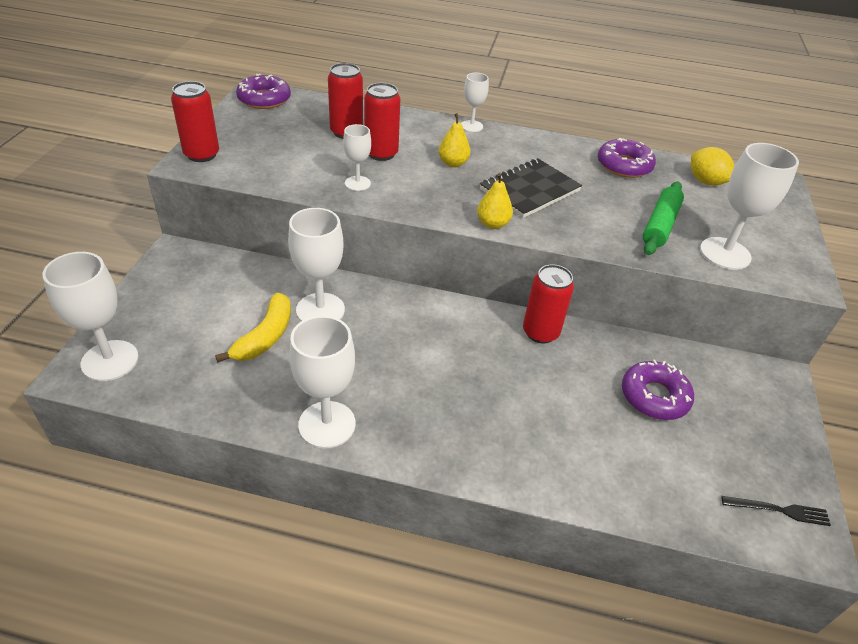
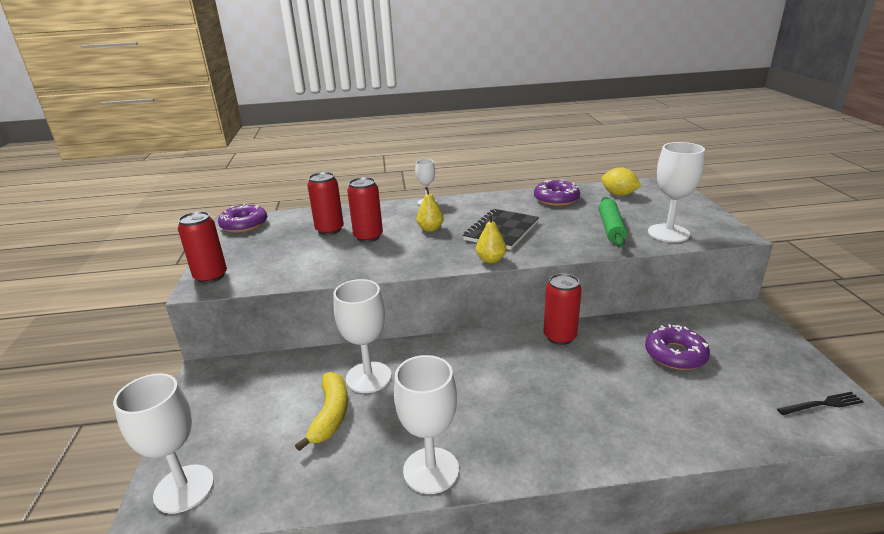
camera: 15 degrees left, 15 degrees down
(357, 183) = (363, 261): white goblet -> none

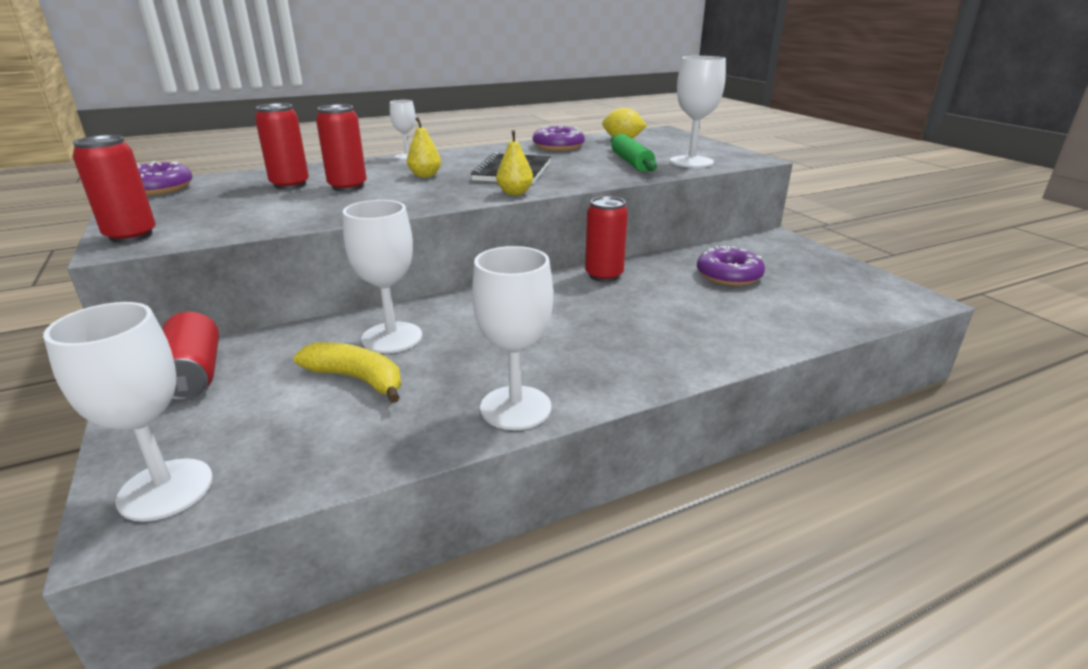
camera: 20 degrees left, 0 degrees up
(230, 388) = (194, 375): none -> red can
(330, 415) = (357, 379): yellow banana -> yellow banana turned 45 degrees counterclockwise
(822, 404) = (879, 293): black fork -> none

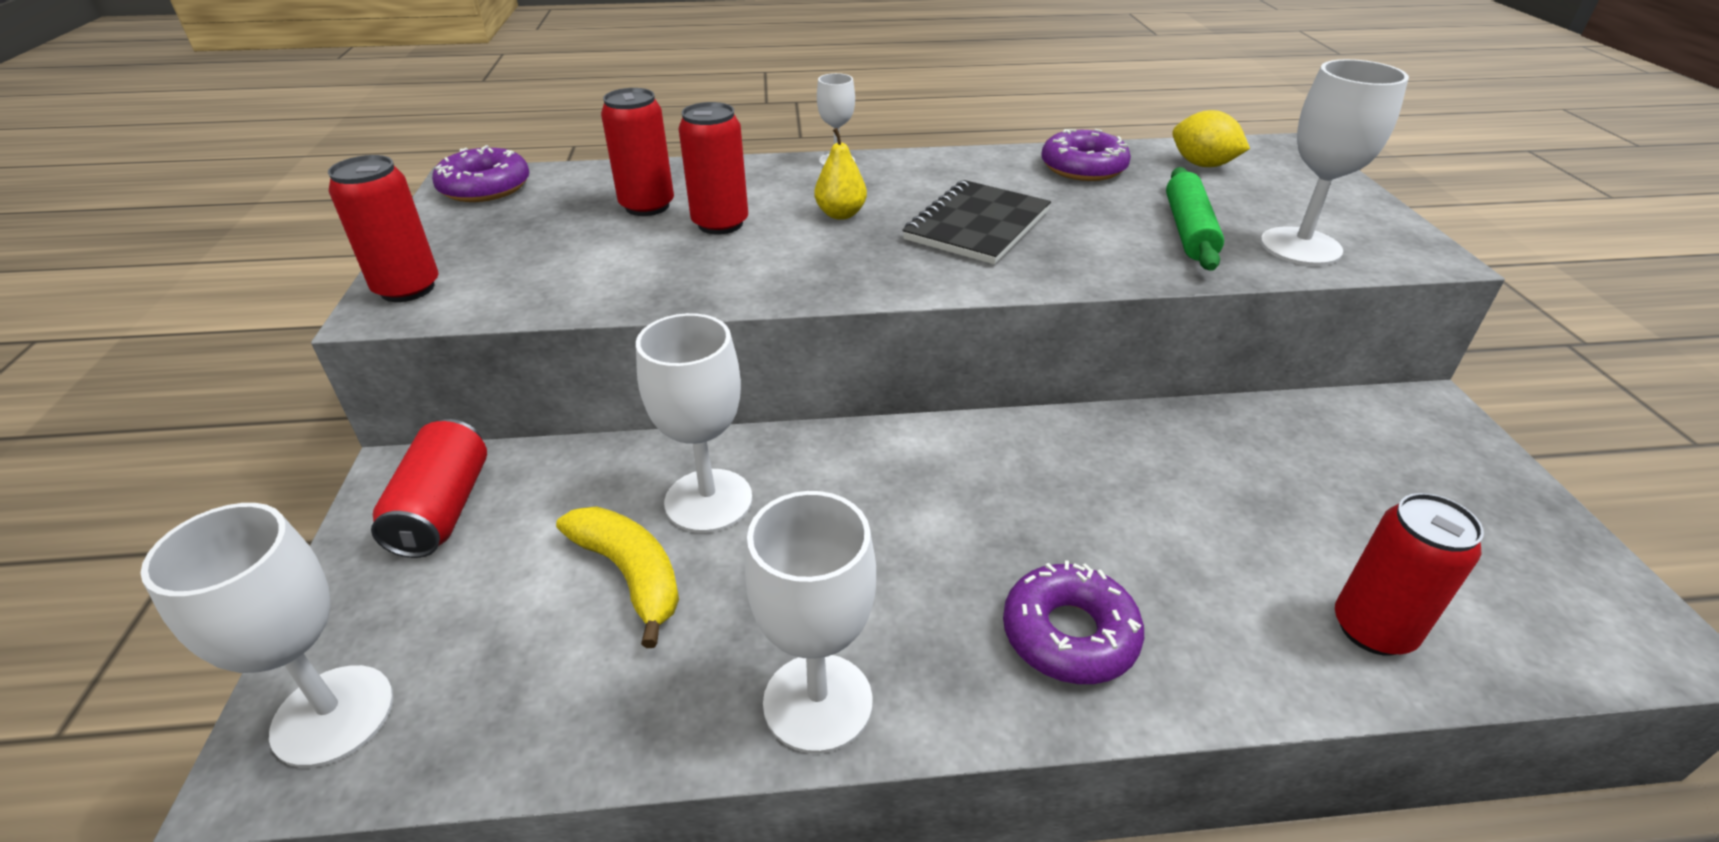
camera: 20 degrees right, 10 degrees up
(515, 193) = (955, 283): yellow pear -> none
(604, 275) = (1076, 437): red can -> red can (1372, 629)
(729, 275) = (1295, 485): purple donut -> purple donut (1069, 634)

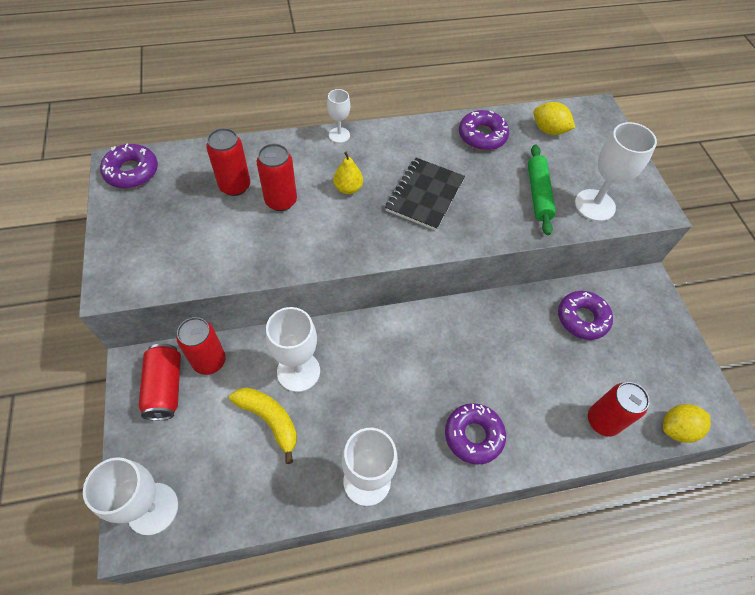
camera: 10 degrees left, 20 degrees up
(407, 289) = (117, 270): red can -> red can (209, 361)
(1299, 453) = (582, 318): none -> purple donut
(1561, 657) = (677, 428): none -> yellow lemon

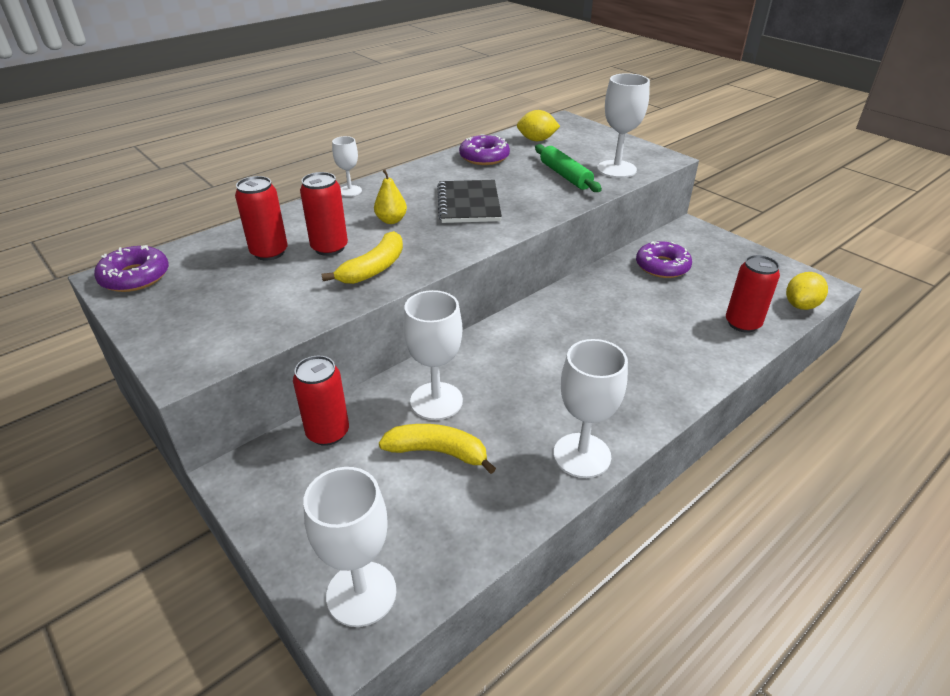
camera: 25 degrees left, 20 degrees down
(165, 388) = (291, 477): red can -> none
(298, 242) = (373, 268): none -> yellow banana
(473, 435) = (648, 378): purple donut -> none

